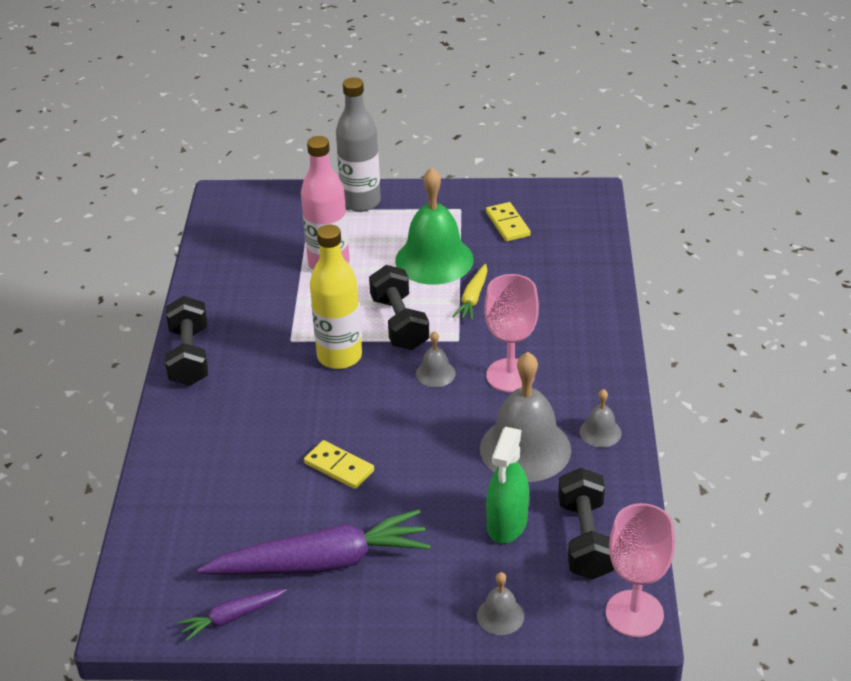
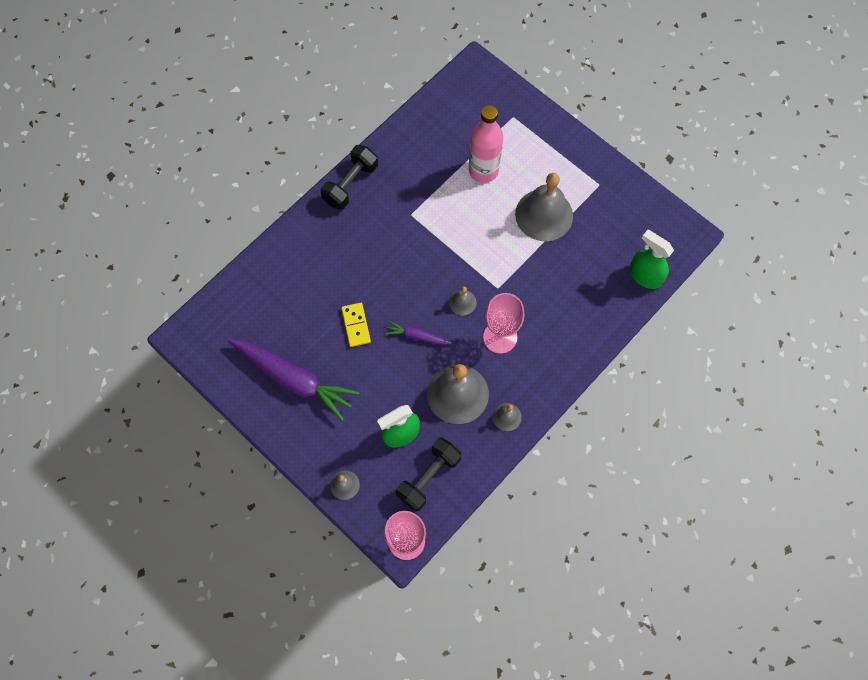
camera: 40 degrees right, 30 degrees up
(232, 617) = (228, 376): purple carrot -> purple carrot (416, 336)
(339, 356) = (425, 248): yellow bottle -> none
(361, 202) = (547, 133): grey bottle -> none
(399, 323) = (478, 249): black dumbbell -> none
(434, 260) = (544, 215): green bell -> grey bell
(473, 298) = (536, 263): yellow carrot -> none
(507, 224) = (614, 220): yellow domino -> none
(589, 245) = (644, 276): none -> green spray bottle

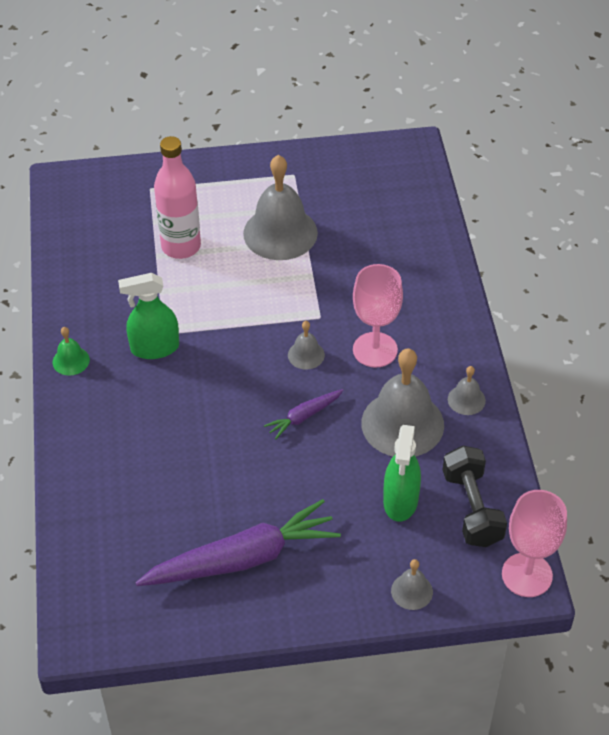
camera: 50 degrees left, 20 degrees down
(350, 184) = (71, 361): black dumbbell -> green bell
(356, 325) = (237, 461): yellow domino -> none
(644, 276) = (422, 203): green spray bottle -> green spray bottle (154, 348)

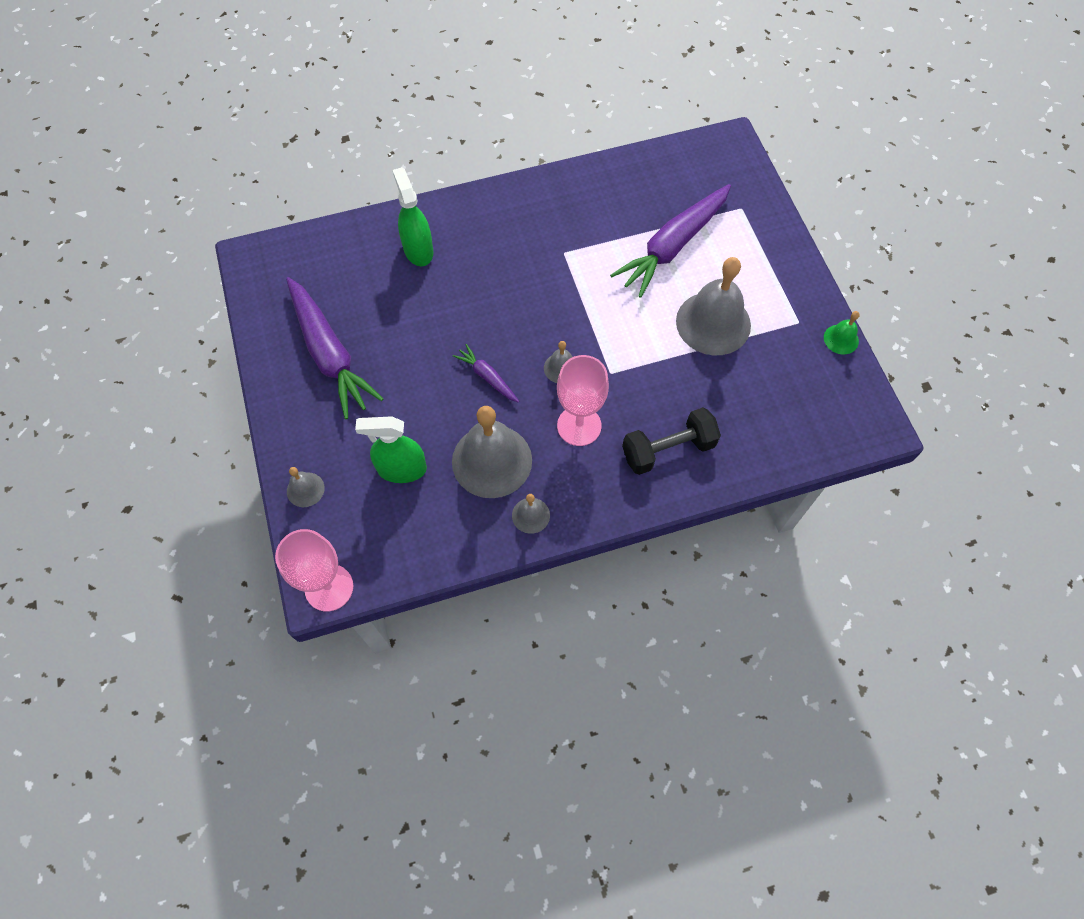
camera: 80 degrees right, 15 degrees up
(71, 361) = (520, 194): green bell -> green bell (841, 339)
(154, 348) = (546, 249): green spray bottle -> green spray bottle (418, 250)
(181, 246) = (673, 246): pink bottle -> purple carrot
(472, 508) = (400, 532): black dumbbell -> black dumbbell (668, 449)

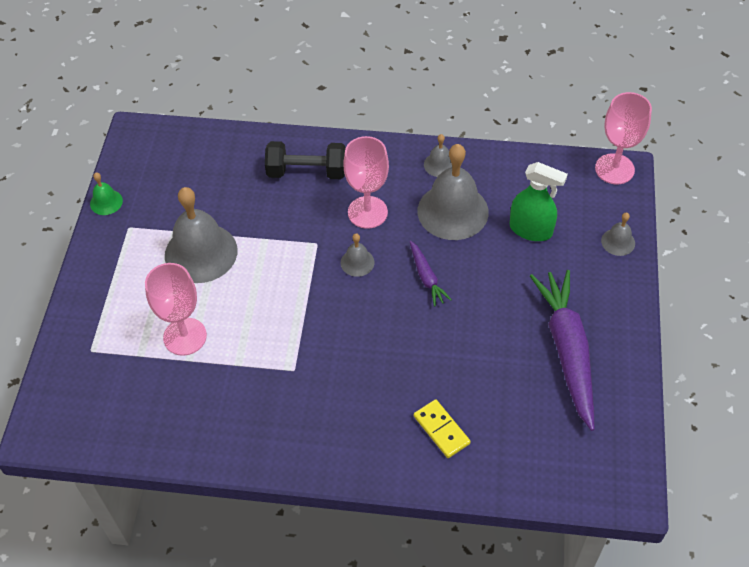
camera: 155 degrees left, 10 degrees down
(418, 250) = (441, 430): green spray bottle -> yellow domino
(673, 246) = (185, 336): purple carrot -> pink goblet

